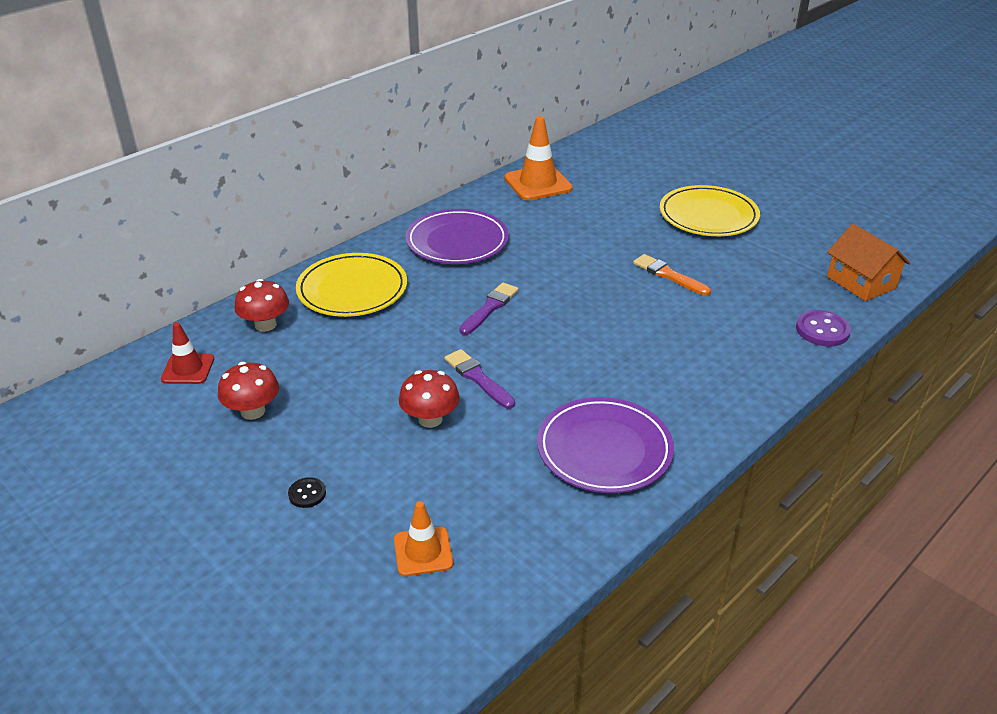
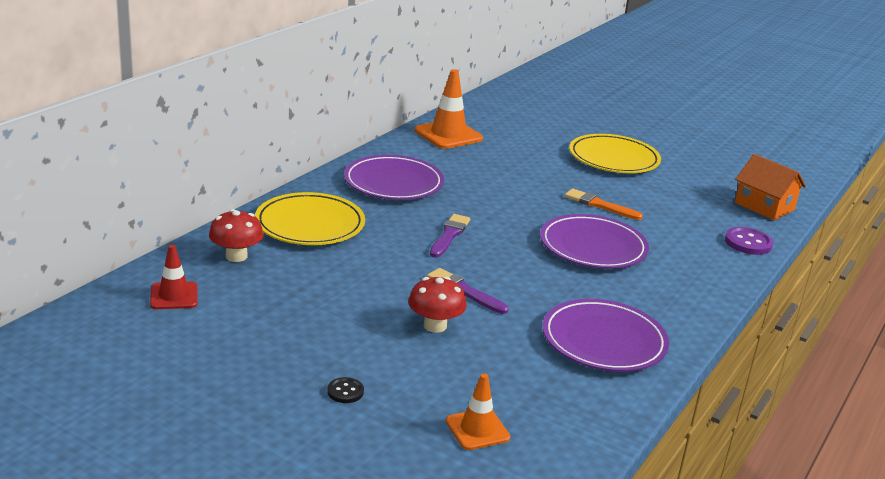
camera: 15 degrees left, 10 degrees down
(253, 411) = (258, 328): red mushroom -> none
(640, 328) = (593, 247): none -> purple plate

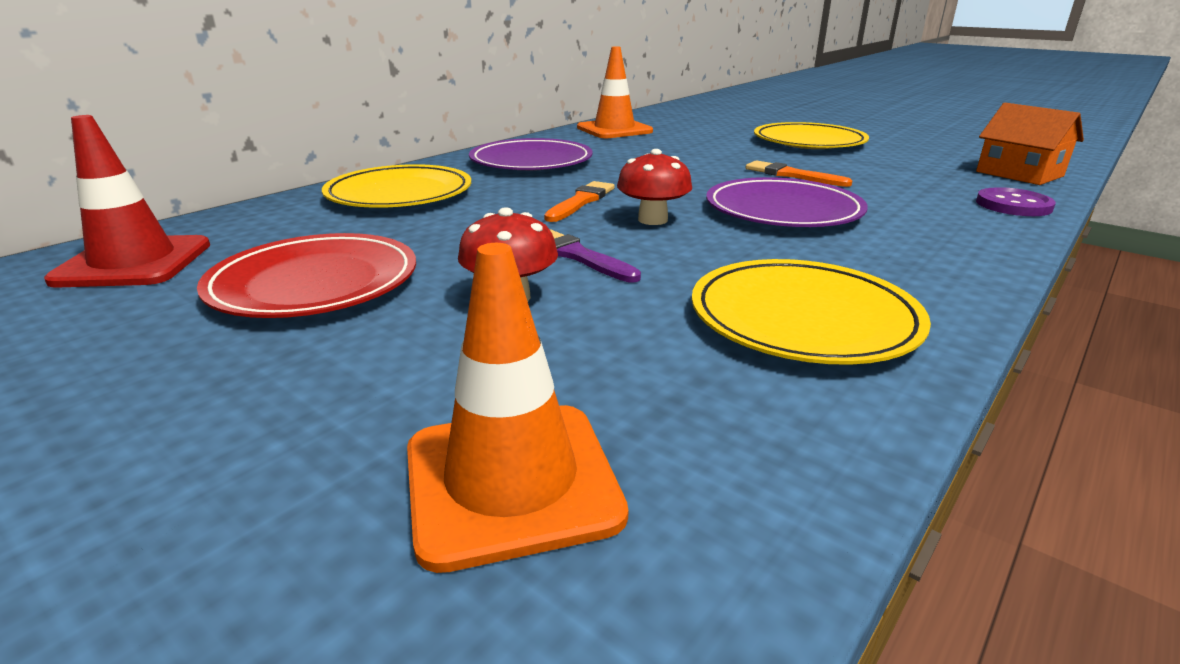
camera: 10 degrees right, 0 degrees up
(174, 296) = (134, 263): red traffic cone -> red traffic cone, size x1.64
(236, 256) = (272, 222): red mushroom -> red mushroom (652, 220)
(308, 314) = (314, 283): none -> red plate
(345, 391) = (279, 398): black button -> none
(449, 235) = (581, 201): purple brush -> orange brush
(477, 429) = (511, 481): orange traffic cone -> orange traffic cone, size x1.64
(604, 341) = (803, 318): purple plate -> yellow plate

